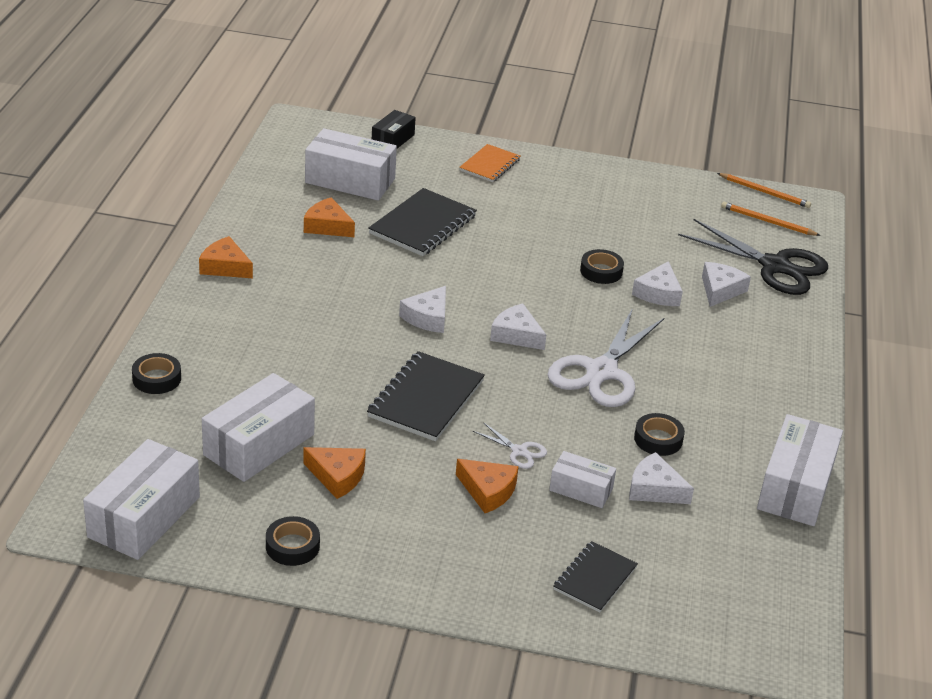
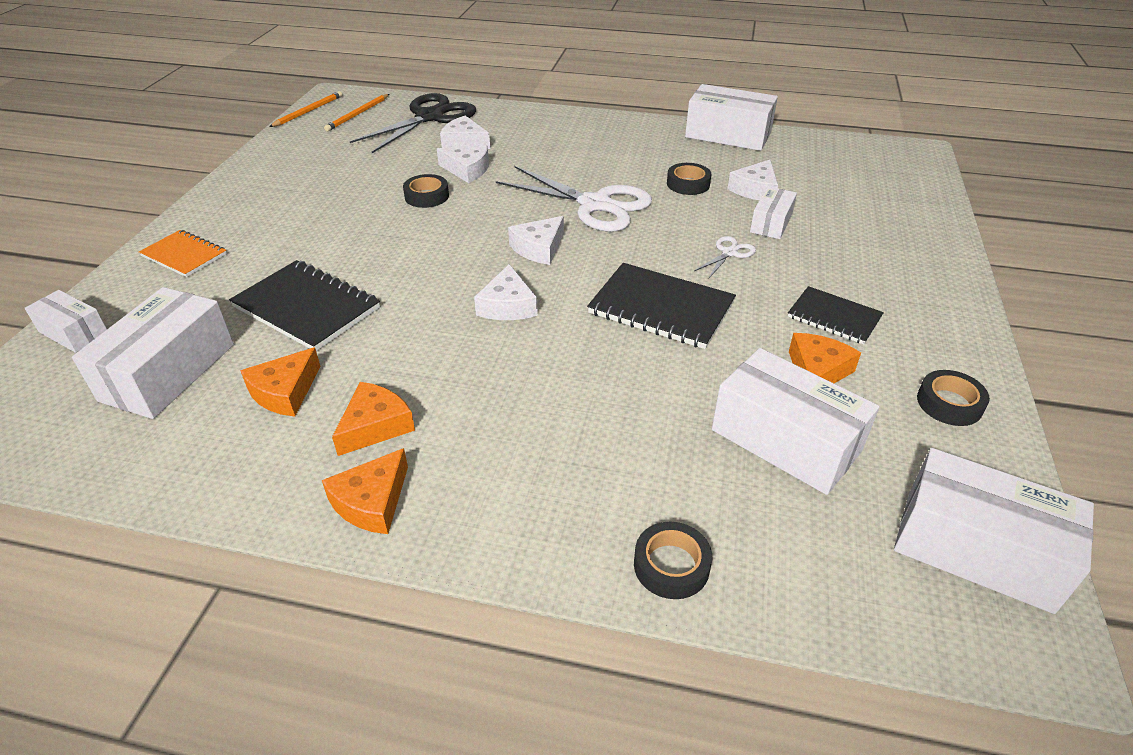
camera: 85 degrees left, 5 degrees up
(393, 140) = (73, 332): black box -> white box
(428, 317) = (508, 305): white cheese -> white cheese turned 60 degrees clockwise
(488, 491) = (795, 272): orange cheese -> orange cheese (375, 426)
(595, 578) = (883, 222): black notebook -> black notebook (834, 317)

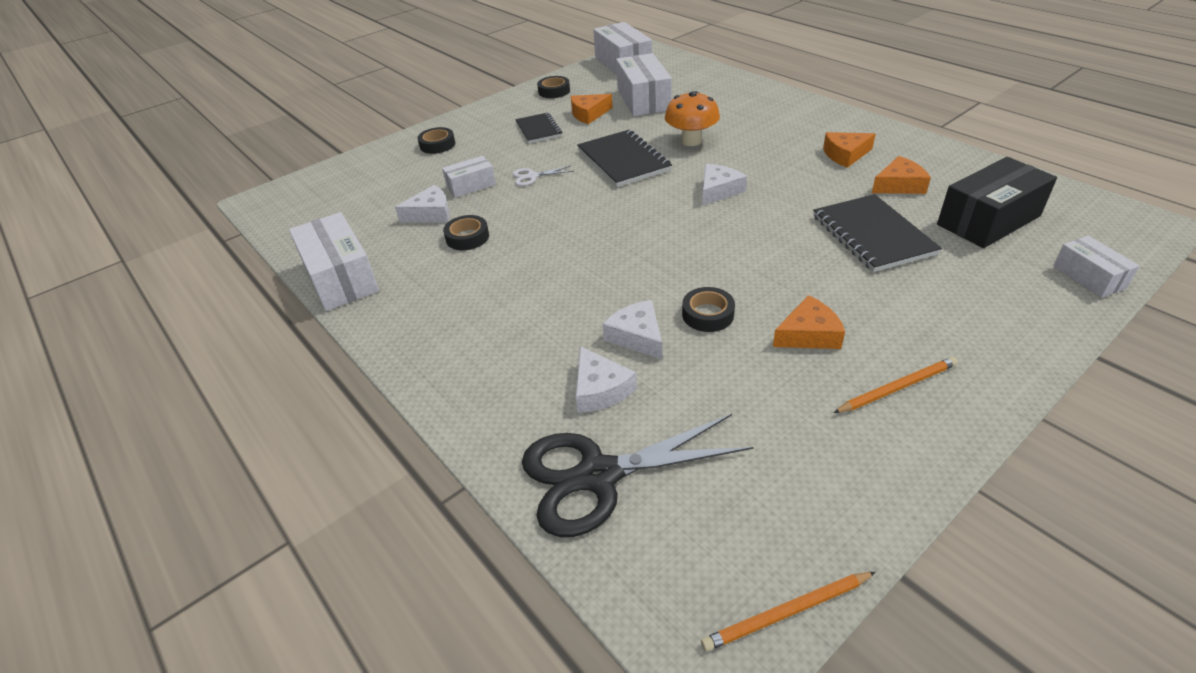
camera: 140 degrees left, 0 degrees up
(168, 372) = (988, 220): white box -> black box
(184, 255) = (996, 329): orange notebook -> none
(358, 114) = (702, 548): orange pencil -> orange pencil (897, 387)
(372, 502) = (859, 129): orange cheese -> orange cheese (808, 334)
(539, 248) = (655, 223): white cheese -> none
(596, 205) = (566, 245): white scissors -> none
(612, 372) = (691, 141): none -> orange mushroom
(671, 565) = (739, 85): black tape -> black tape (437, 145)

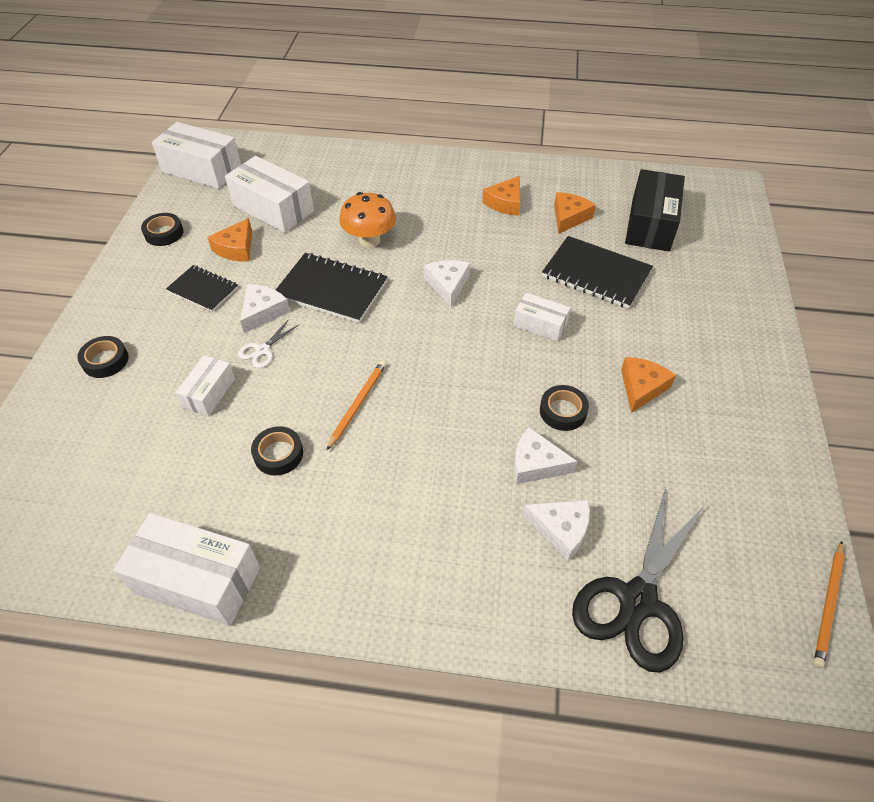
camera: 45 degrees left, 10 degrees up
(430, 213) = (204, 449): white cheese -> white cheese (263, 312)
(897, 387) = (728, 398): orange pencil -> orange pencil (358, 404)
(1089, 277) = (741, 246): white box -> white box (540, 325)

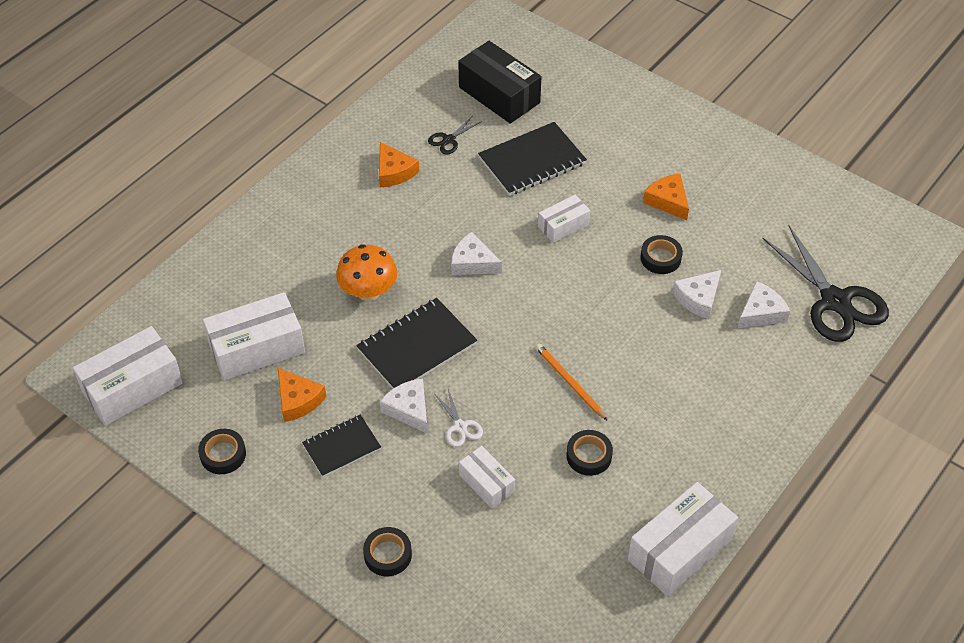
camera: 60 degrees left, 0 degrees up
(569, 217) = (449, 140): orange cheese -> black scissors
(828, 605) = (887, 211): orange pencil -> none

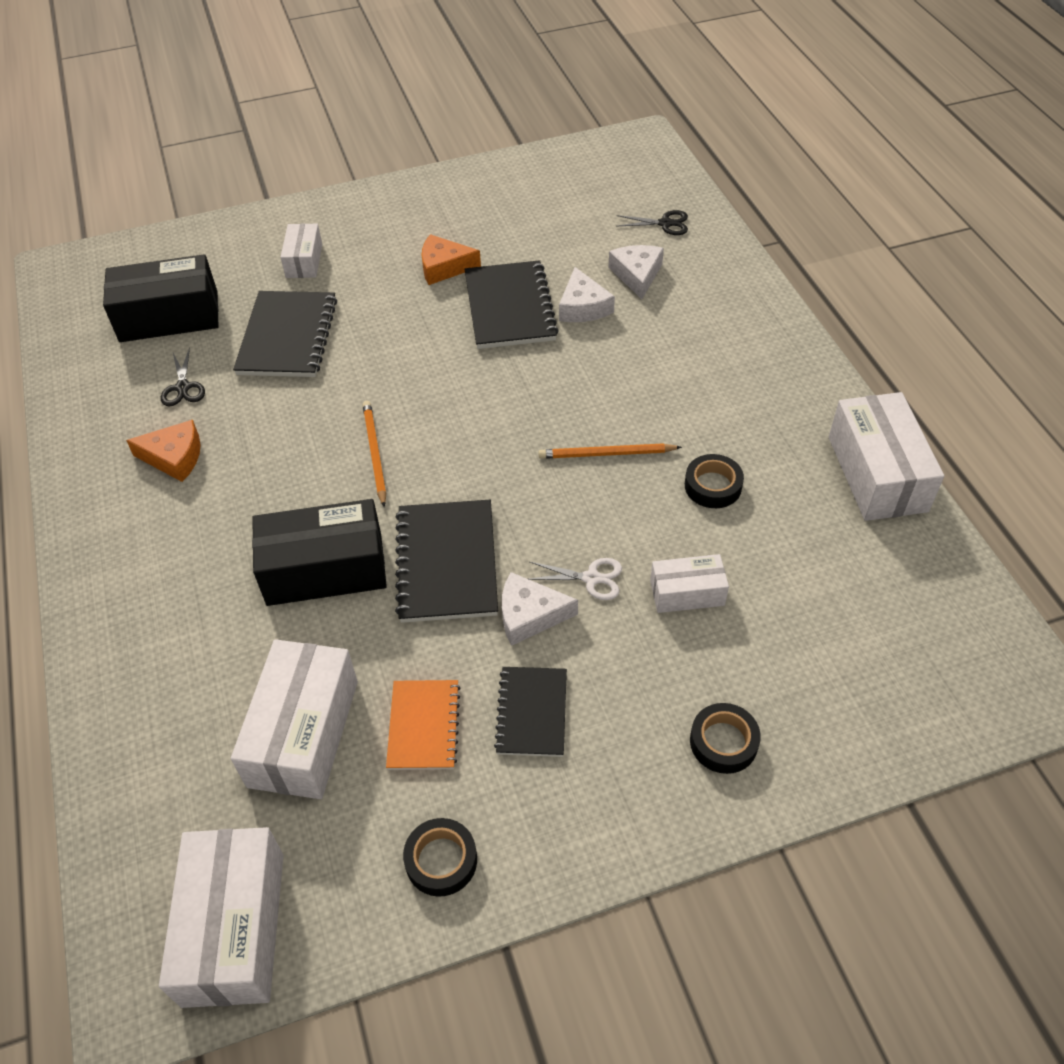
camera: 55 degrees left, 0 degrees up
(298, 400) = (423, 726): orange cheese -> orange notebook
(368, 292) = (325, 569): orange mushroom -> black box
(472, 262) = (375, 453): white cheese -> orange pencil
(563, 226) = (398, 356): white box -> white box (304, 261)
(660, 258) = (509, 307): black tape -> black notebook
(835, 301) = (665, 223): black scissors -> black scissors, size x0.44

